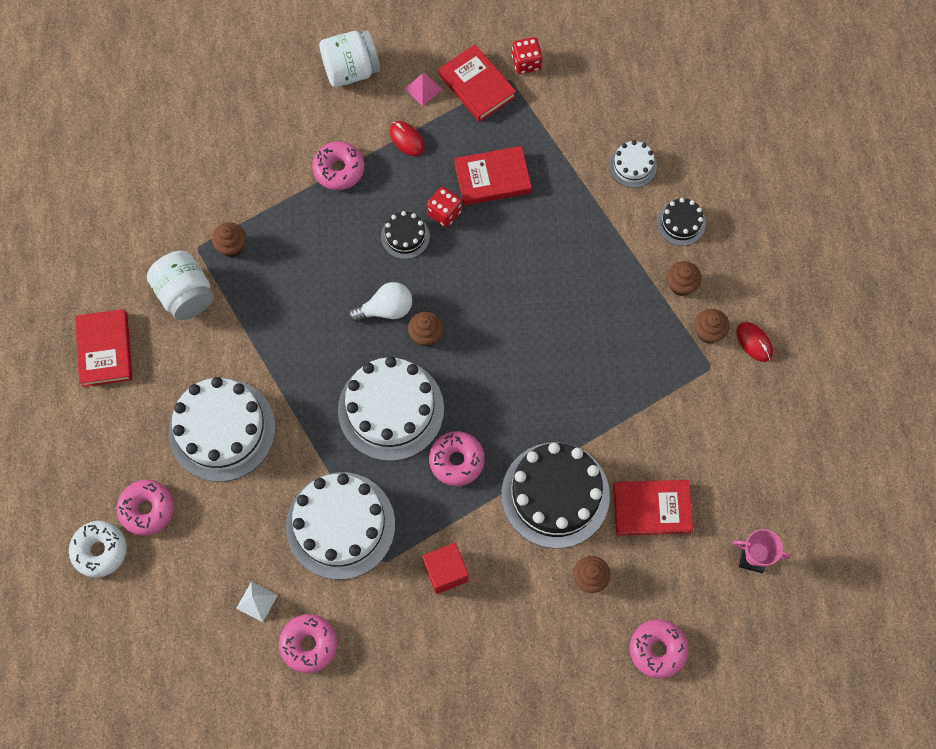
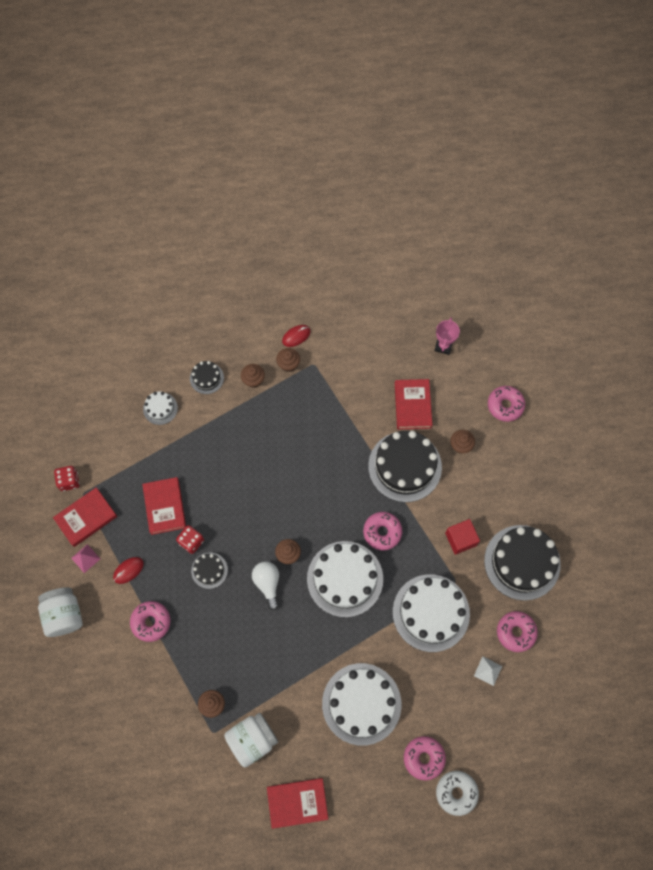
camera: 90 degrees left, 0 degrees up
(410, 660) = (522, 562): none -> black cake

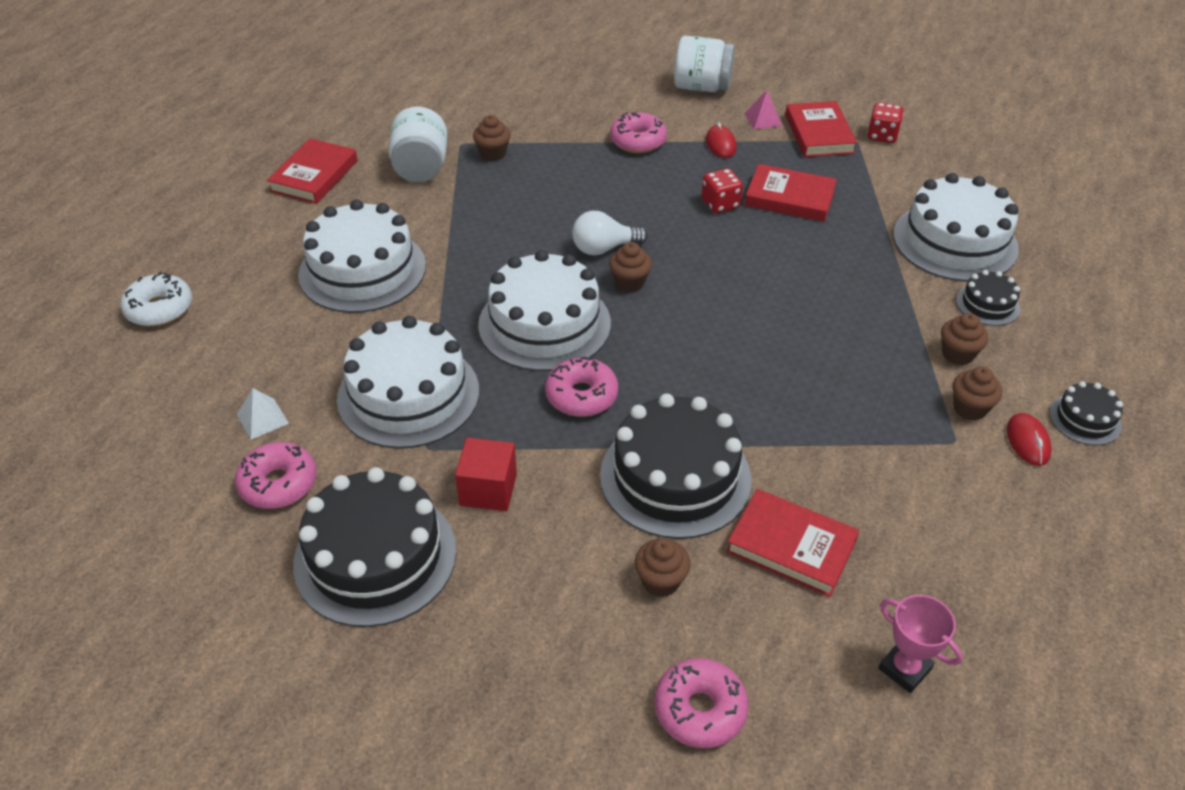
camera: 120 degrees right, 25 degrees down
(160, 408) = (955, 241): white cake -> white cake, size x2.09
(209, 570) = (666, 205): black cake -> black cake (1085, 419)
(267, 583) = (604, 248): white light bulb -> white light bulb turned 150 degrees clockwise
(424, 758) = (234, 298): pink donut -> none

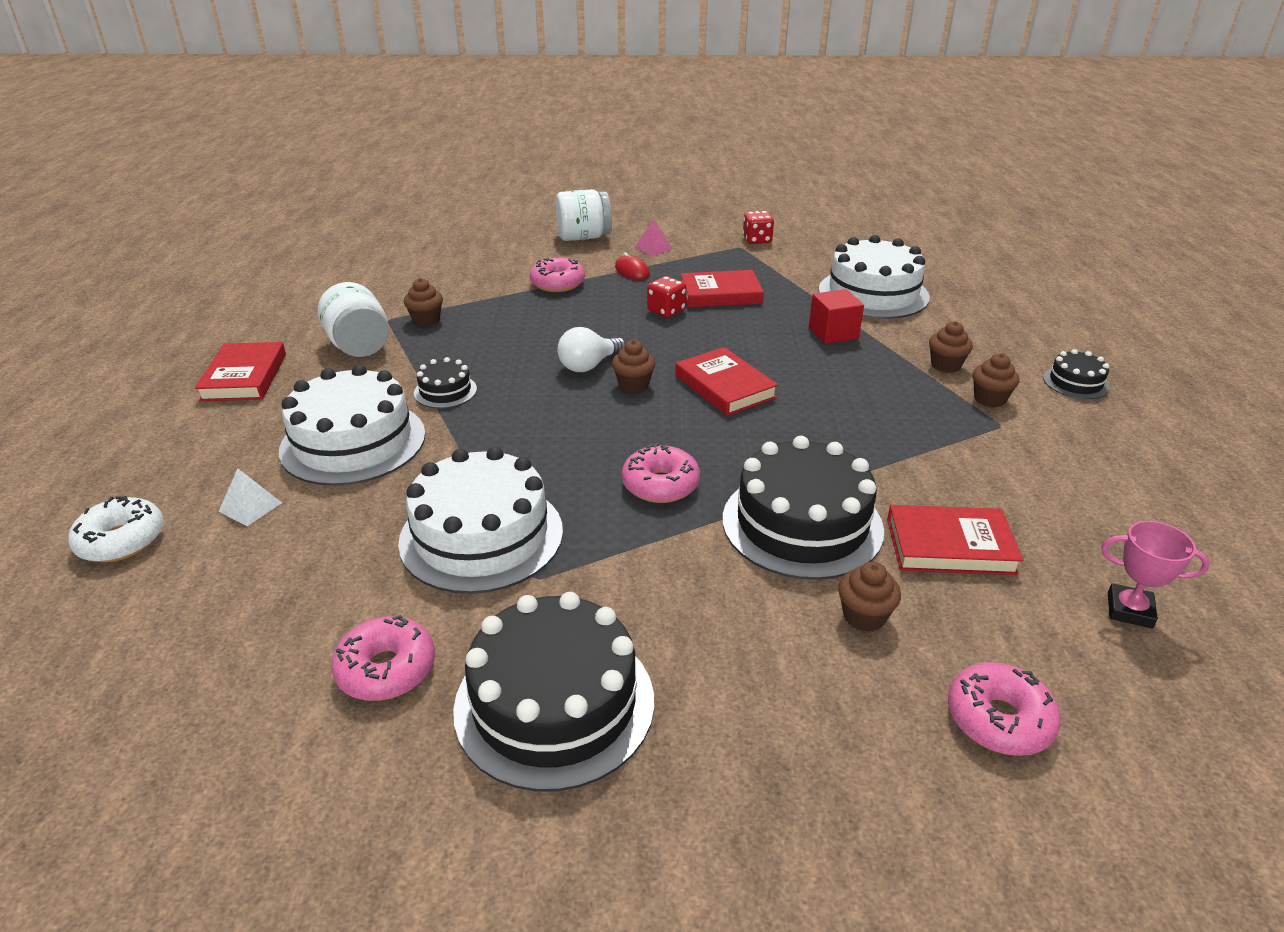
camera: 25 degrees left, 10 degrees down
(262, 419) = (324, 610): white pyramid -> white pyramid (250, 507)
(488, 489) = (631, 594): red cube -> red cube (833, 333)
(544, 324) = (578, 437): white cake -> none
(819, 134) = (707, 248): red book -> red book (725, 386)
(987, 304) = (935, 327): black cake -> black cake (445, 391)
(1027, 441) = (1052, 409): red mouse -> none

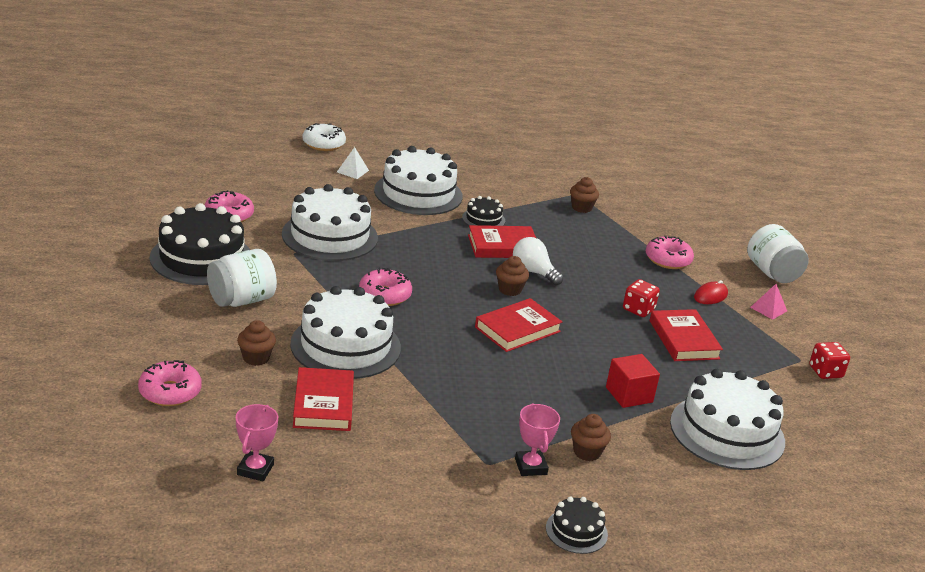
camera: 80 degrees right, 5 degrees down
(244, 377) = (484, 155): red book -> red book (503, 246)
(359, 346) = (535, 187): white jar -> white jar (241, 300)
(802, 524) = (345, 346): black cake -> white cake
(989, 399) = (530, 466): brown cupcake -> pink trophy

